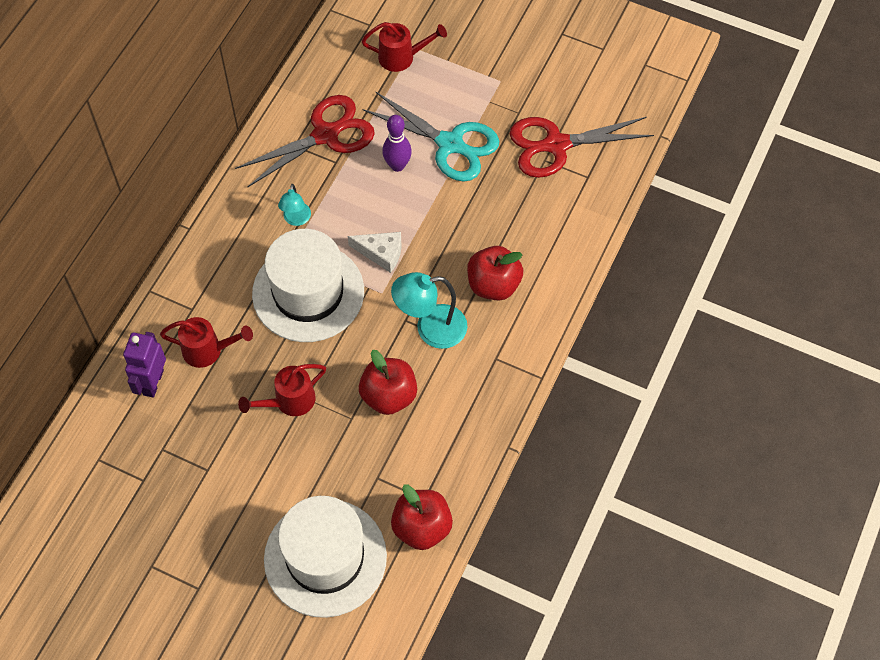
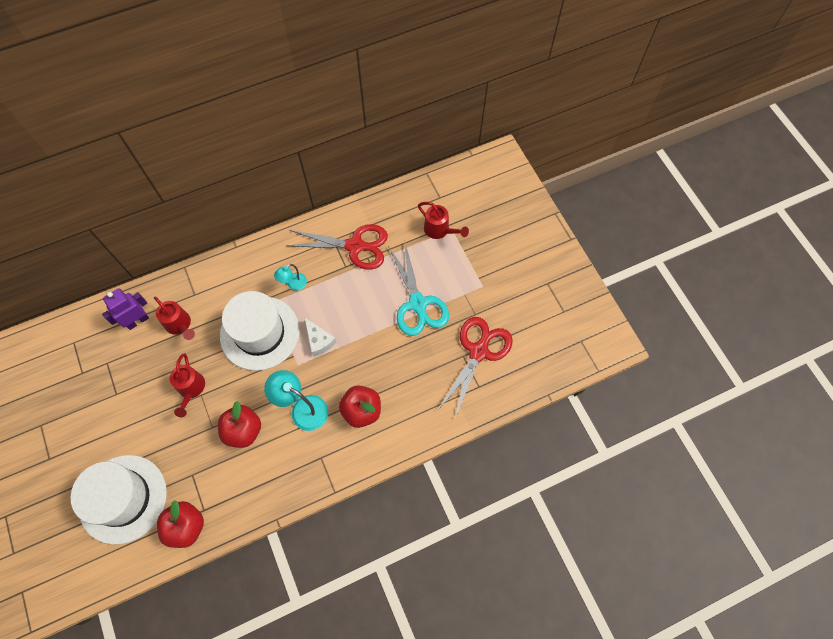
camera: 40 degrees right, 5 degrees up
(289, 401) = (191, 389): red watering can -> red watering can turned 105 degrees counterclockwise
(397, 165) = (376, 294): purple bowling pin -> none
(556, 145) = (478, 351): red scissors -> red scissors turned 90 degrees clockwise

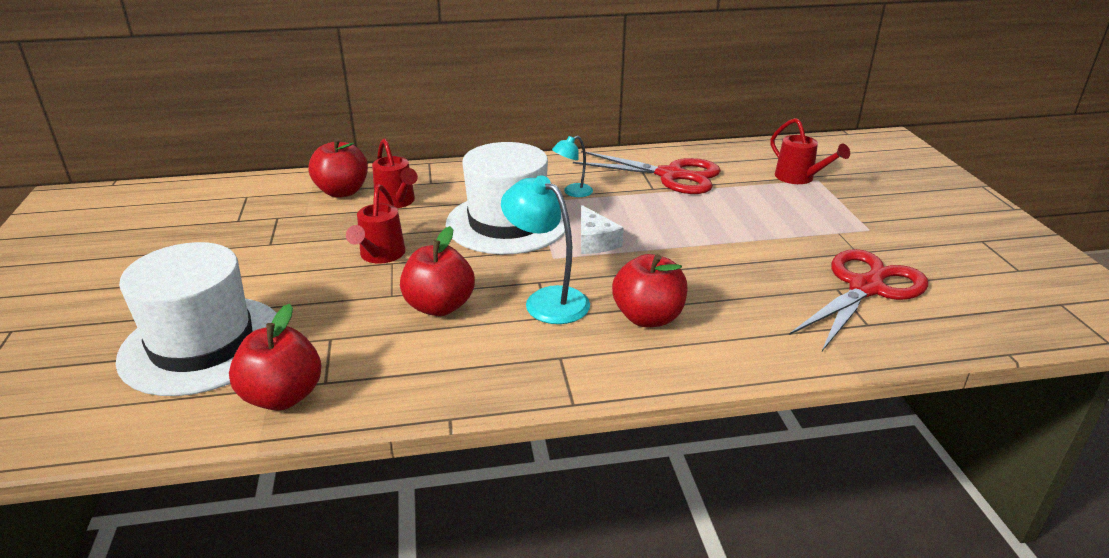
camera: 15 degrees right, 35 degrees down
(137, 321) = (342, 192): purple robot -> red apple
(418, 304) = (760, 231): turquoise scissors -> none

